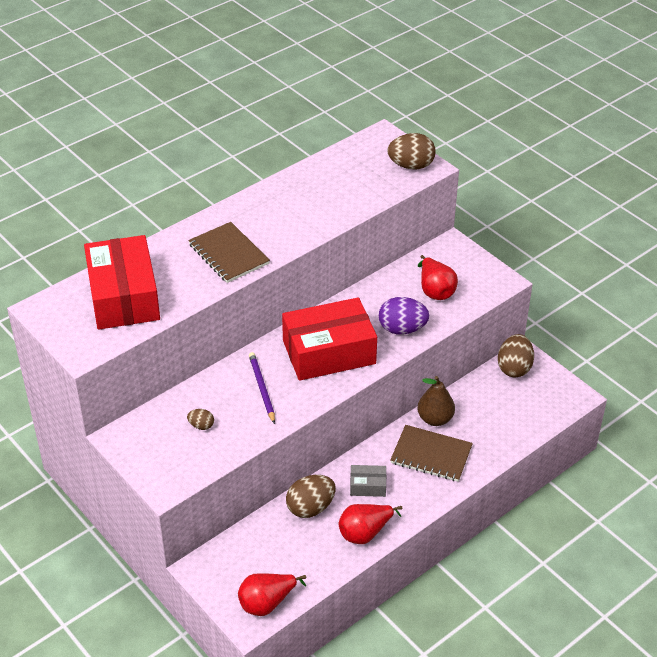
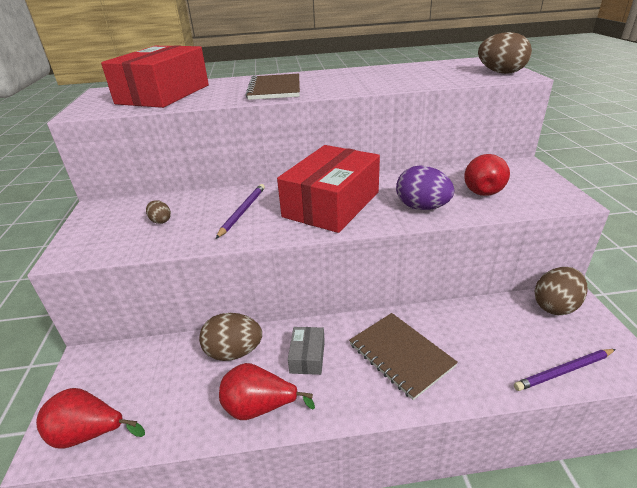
camera: 35 degrees right, 10 degrees down
(329, 352) = (331, 204): red box -> red box turned 75 degrees counterclockwise
(368, 486) = (307, 357): grey box -> grey box turned 60 degrees clockwise
(435, 419) = (430, 321): brown pear -> none
(538, 419) = (564, 371): none -> purple pencil

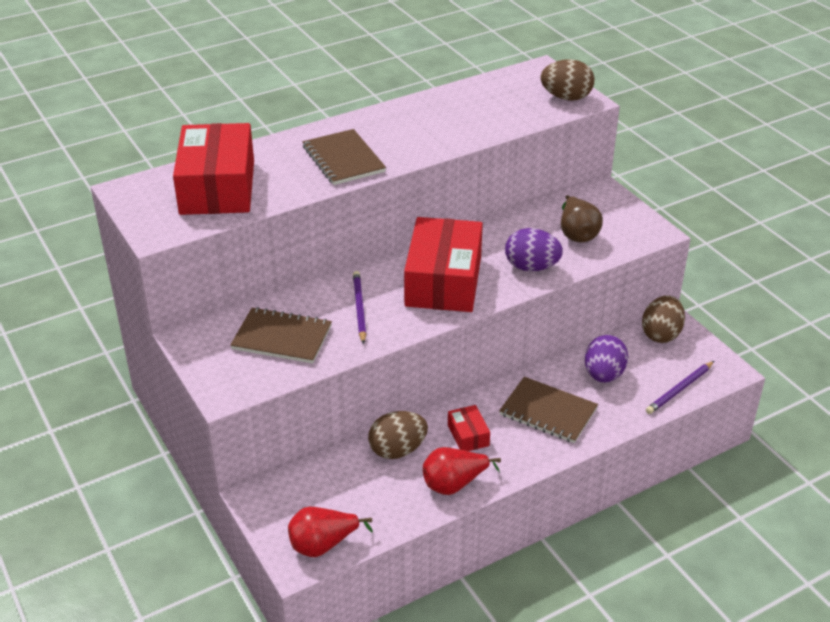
camera: 25 degrees left, 5 degrees up
(160, 221) = (282, 338): brown egg -> brown notebook
(307, 357) = (468, 435): grey box -> red box
(477, 332) = (603, 375): none -> purple egg
(482, 189) = (577, 234): red pear -> brown pear

